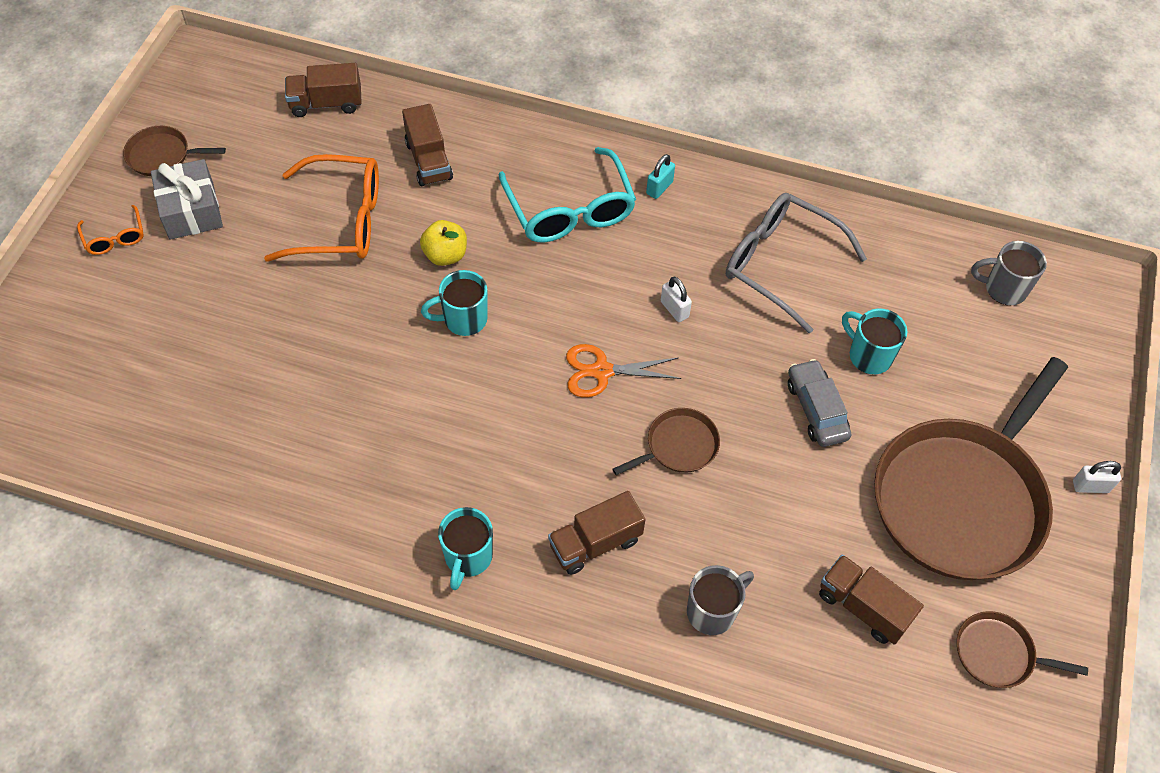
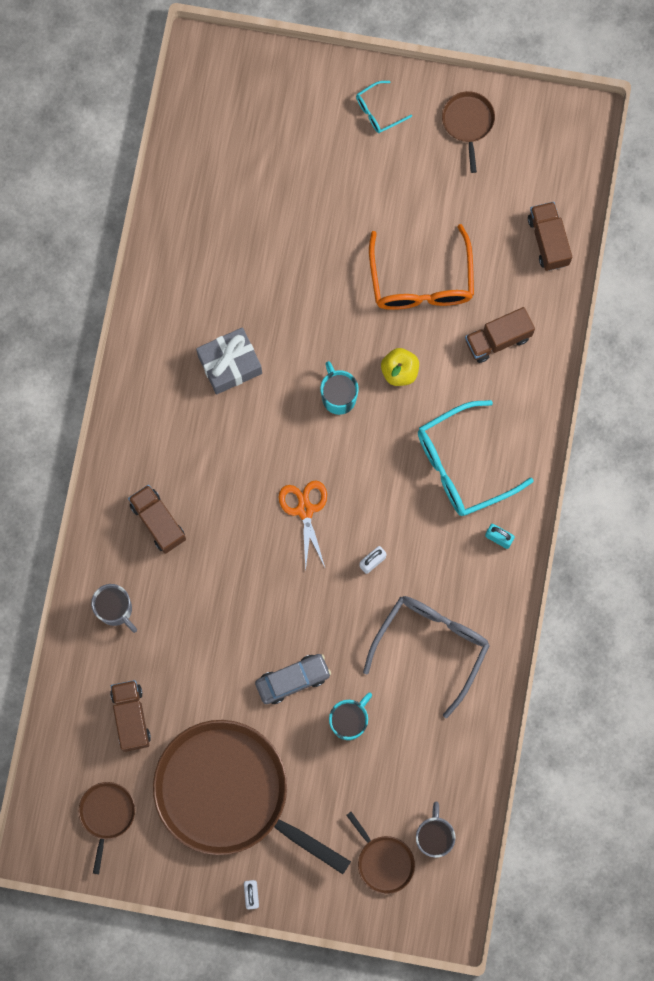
camera: 85 degrees right, 20 degrees up
(115, 238) = (378, 111): orange glasses -> turquoise glasses
(191, 211) = (414, 162): grey gift -> grey gift (230, 364)
(468, 558) = (136, 434): turquoise mug -> none
(678, 446) = (246, 575): brown pan -> brown pan (383, 861)
(863, 607) = (131, 717): brown truck -> brown truck turned 45 degrees counterclockwise

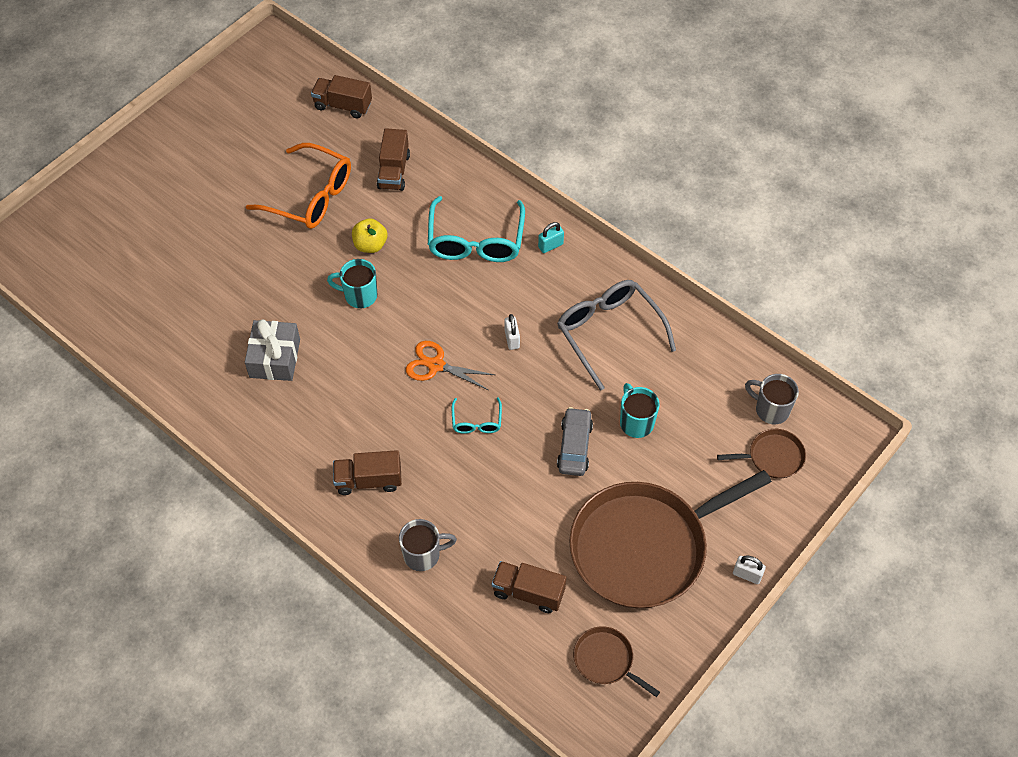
camera: 60 degrees left, 20 degrees down
(378, 111) = (156, 159): turquoise glasses -> turquoise glasses (476, 422)
(468, 122) = (213, 109): brown pan -> none

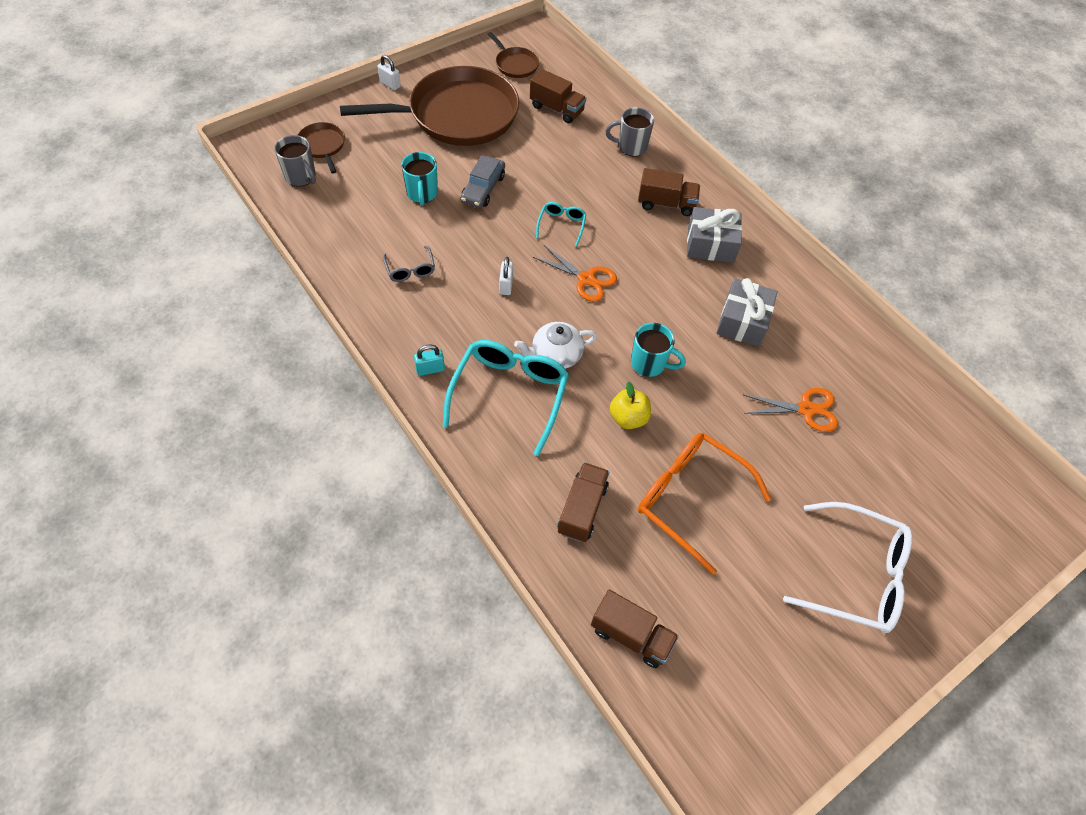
camera: 170 degrees left, 0 degrees up
(179, 173) = (856, 575): none -> white glasses
(214, 288) = (806, 409): none -> orange scissors
(313, 439) = (710, 244): none -> grey gift
(446, 283) = (555, 355): none -> white teapot
(609, 332) = (410, 270): grey glasses -> grey glasses, size x0.49
(772, 456) = (322, 146): brown pan -> brown pan turned 60 degrees clockwise

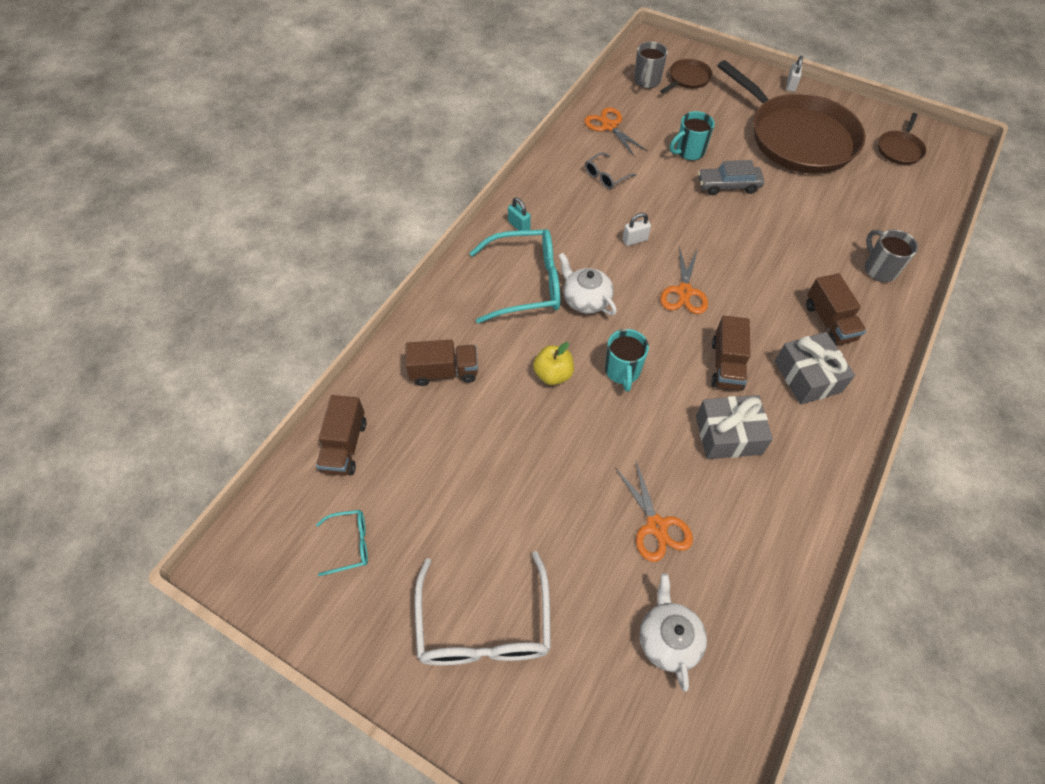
camera: 70 degrees right, 0 degrees up
(343, 235) = (609, 126): none -> orange scissors
(556, 109) = (873, 198): brown truck -> brown truck (726, 365)
(561, 225) = (732, 252): turquoise glasses -> turquoise glasses (350, 544)
(689, 498) = (495, 450): orange glasses -> none
(900, 446) = (668, 639): none -> white teapot

